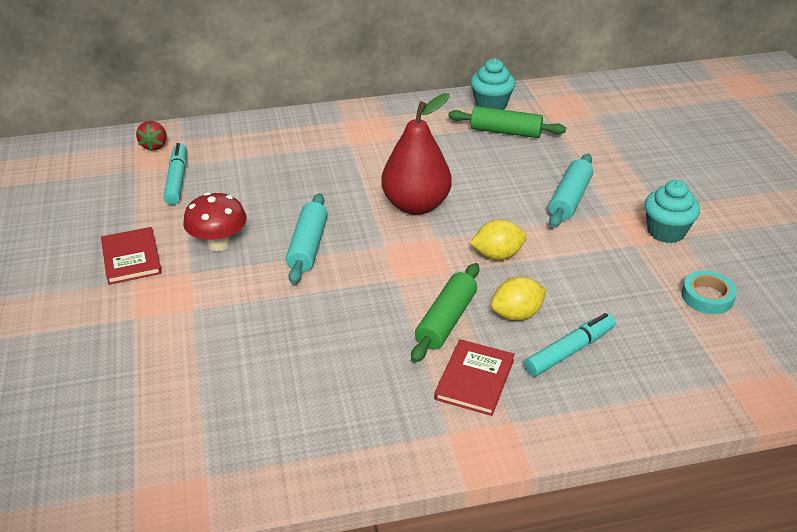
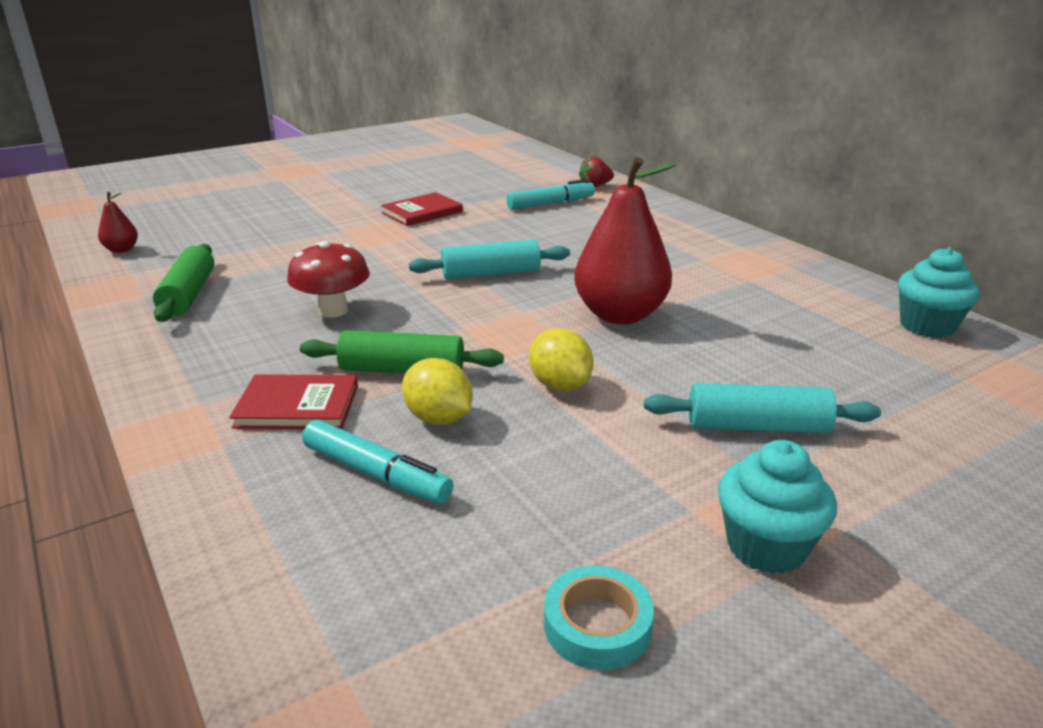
camera: 70 degrees right, 10 degrees down
(52, 501) = (122, 250): none -> red pear
(218, 243) = (466, 237): red mushroom -> red mushroom (333, 310)
(505, 132) = (871, 347): green rolling pin -> green rolling pin (188, 294)

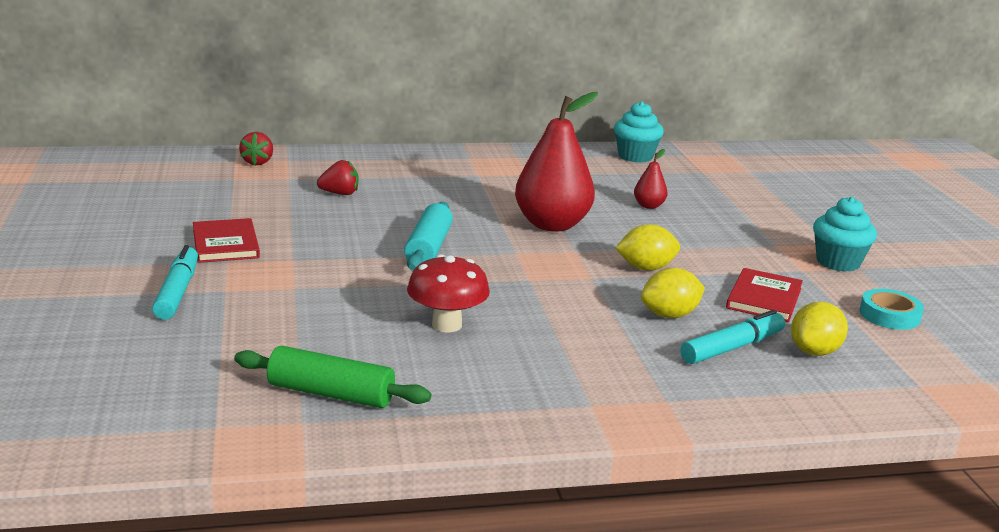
camera: 70 degrees left, 5 degrees down
(122, 250) = (116, 431): red pear -> red pear (649, 206)
(297, 406) = (622, 363): red book -> red book (764, 298)
(402, 370) = (587, 315): green rolling pin -> none
(405, 546) = (814, 351): none -> yellow lemon
(551, 204) = (282, 189): turquoise marker -> turquoise marker (178, 292)
(569, 221) = (340, 193): none -> red strawberry
(757, 426) = (726, 231): turquoise rolling pin -> none

